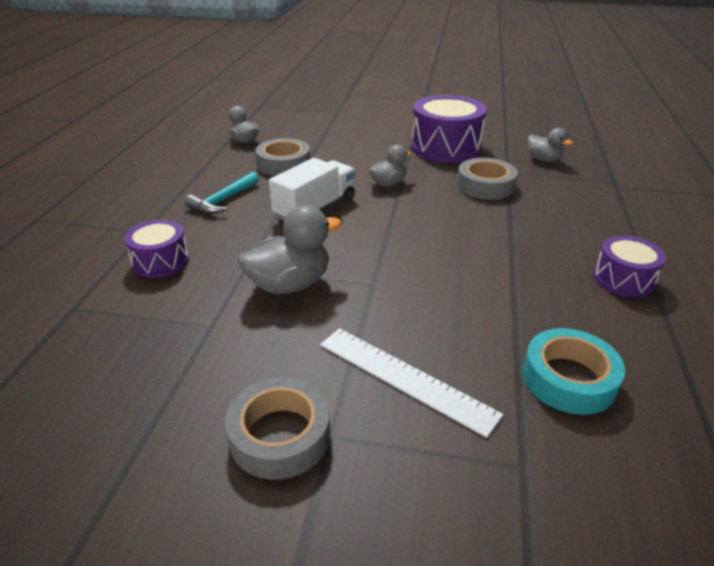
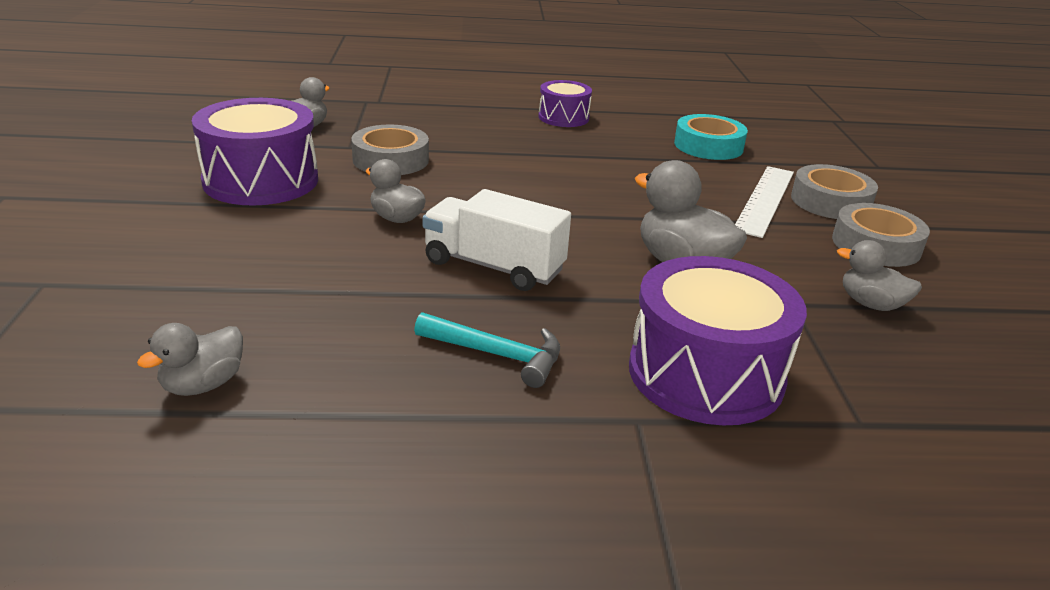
camera: 105 degrees left, 5 degrees down
(160, 261) = (705, 374): purple drum -> purple drum, size x1.76
(182, 375) = (871, 304): none -> grey duck
(283, 164) = (332, 314): grey tape -> grey tape (830, 202)

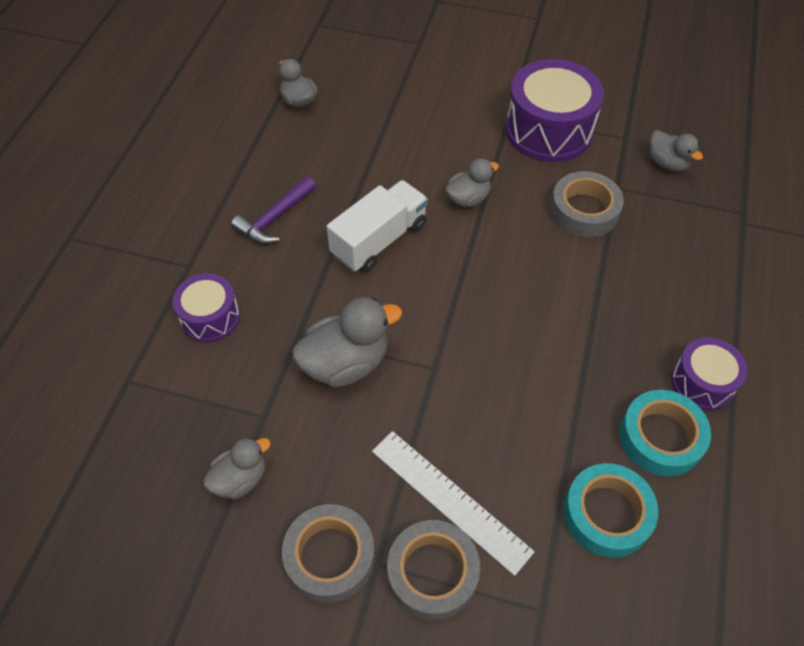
camera: 110 degrees right, 25 degrees up
(498, 355) = (274, 218): turquoise hammer -> purple hammer
(626, 130) = (661, 437): none -> turquoise tape
(705, 374) = (210, 317): purple drum -> purple drum, size x0.57

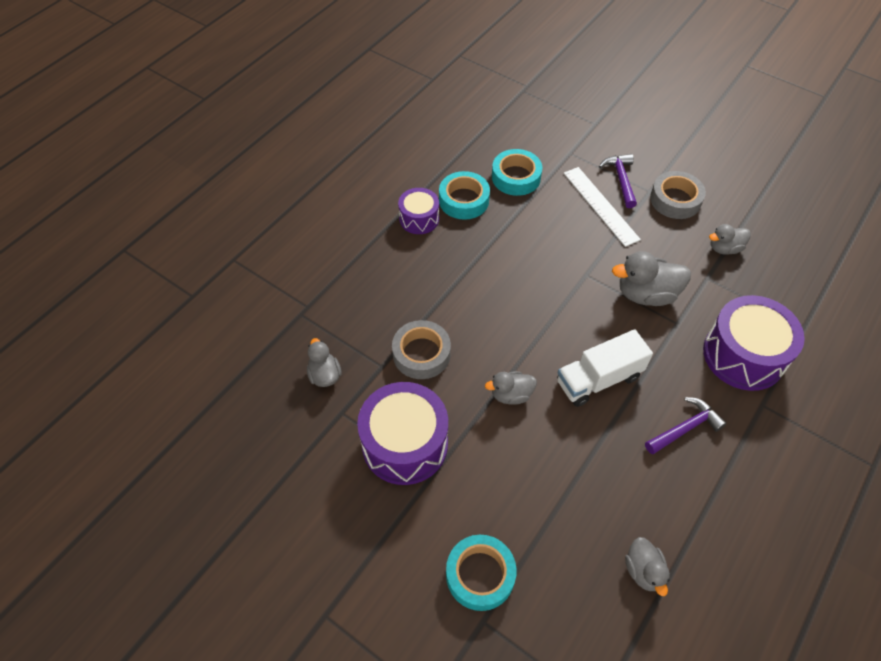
camera: 160 degrees left, 0 degrees up
(210, 317) = (743, 355): purple drum -> purple drum, size x1.76
(432, 573) = (621, 179): grey tape -> purple hammer
(434, 65) = (480, 575): none -> turquoise tape

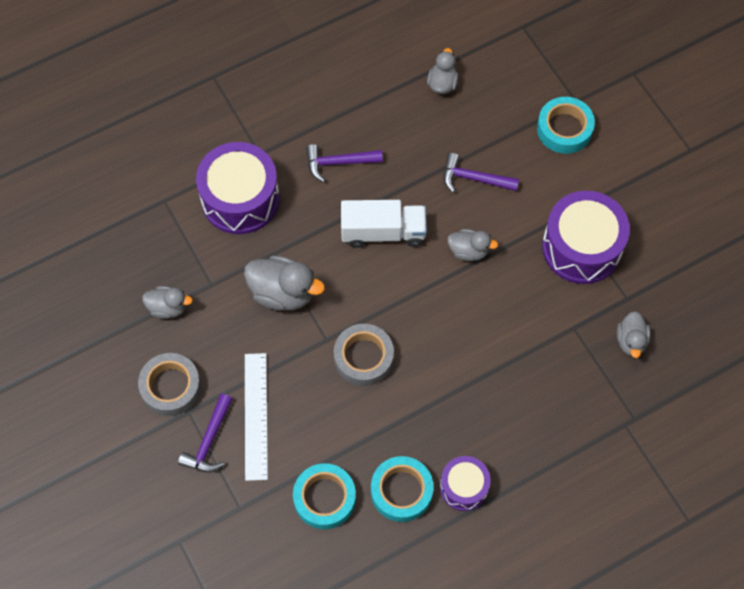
camera: 155 degrees left, 10 degrees up
(421, 354) = (531, 324): grey tape -> grey tape (363, 358)
(546, 470) = (473, 178): none -> purple hammer

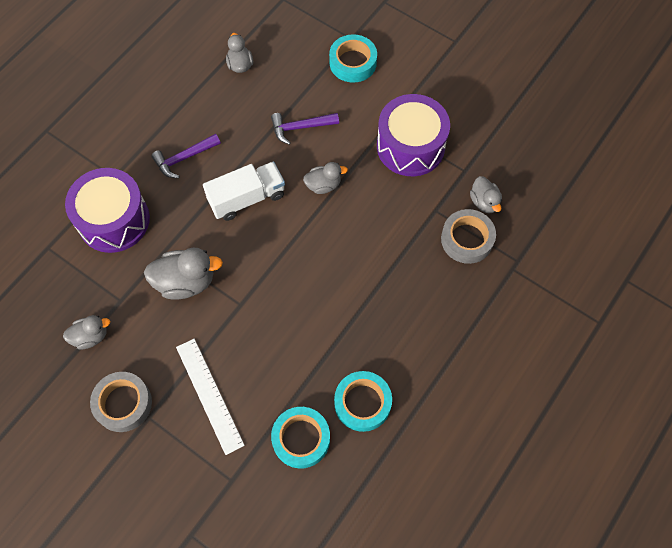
camera: 25 degrees left, 0 degrees up
(209, 441) = (178, 435): purple hammer -> none
(363, 358) = (278, 306): grey tape -> grey tape (467, 239)
(464, 487) = (411, 376): purple drum -> none

